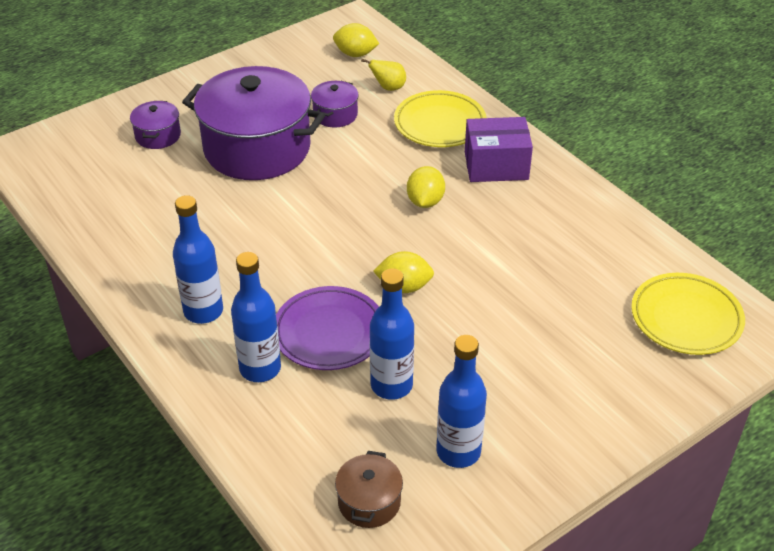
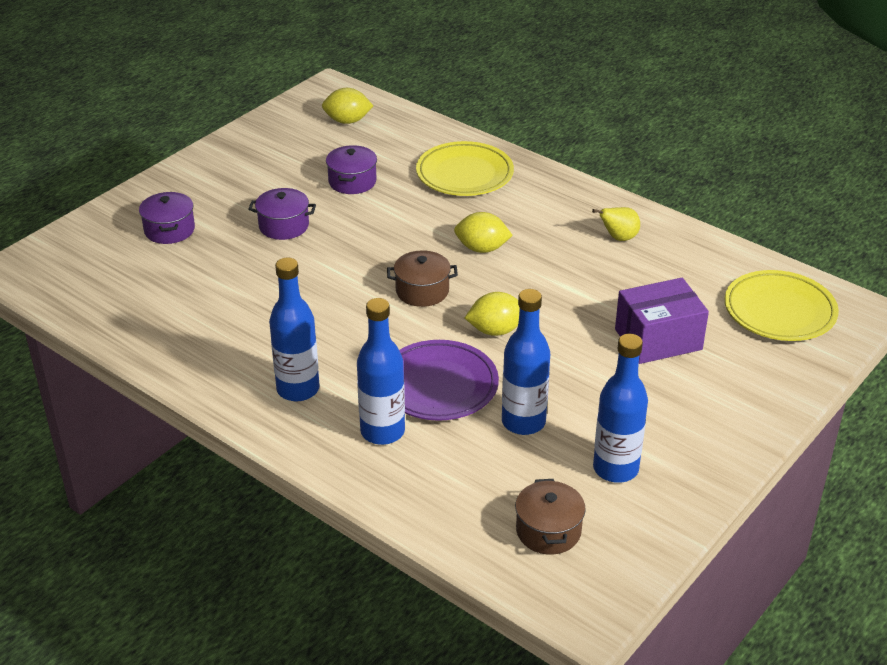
camera: 15 degrees left, 5 degrees down
(257, 148) = (284, 226): purple pot -> purple pot, size x0.43
(353, 234) = (422, 291): none -> brown pot
(388, 88) = (396, 148): yellow pear -> yellow pear (618, 238)
(425, 201) = (482, 249): yellow lemon -> yellow lemon turned 75 degrees counterclockwise
(496, 165) = (538, 204): purple box -> purple box (658, 339)

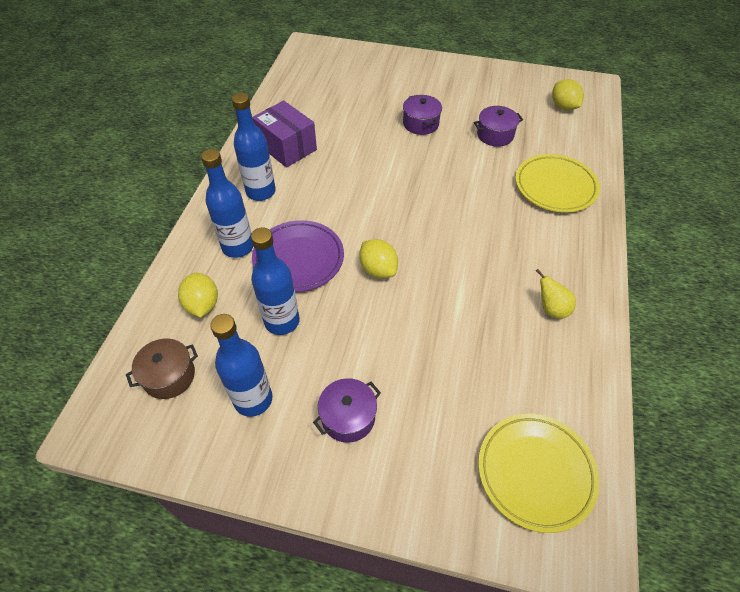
camera: 65 degrees right, 15 degrees up
(169, 230) = (381, 81): purple pot -> purple pot (348, 417)
(422, 291) = (397, 213): brown pot -> none
(482, 249) = (470, 228): yellow lemon -> yellow lemon (202, 305)
(658, 339) = (431, 381): purple box -> purple box (287, 147)

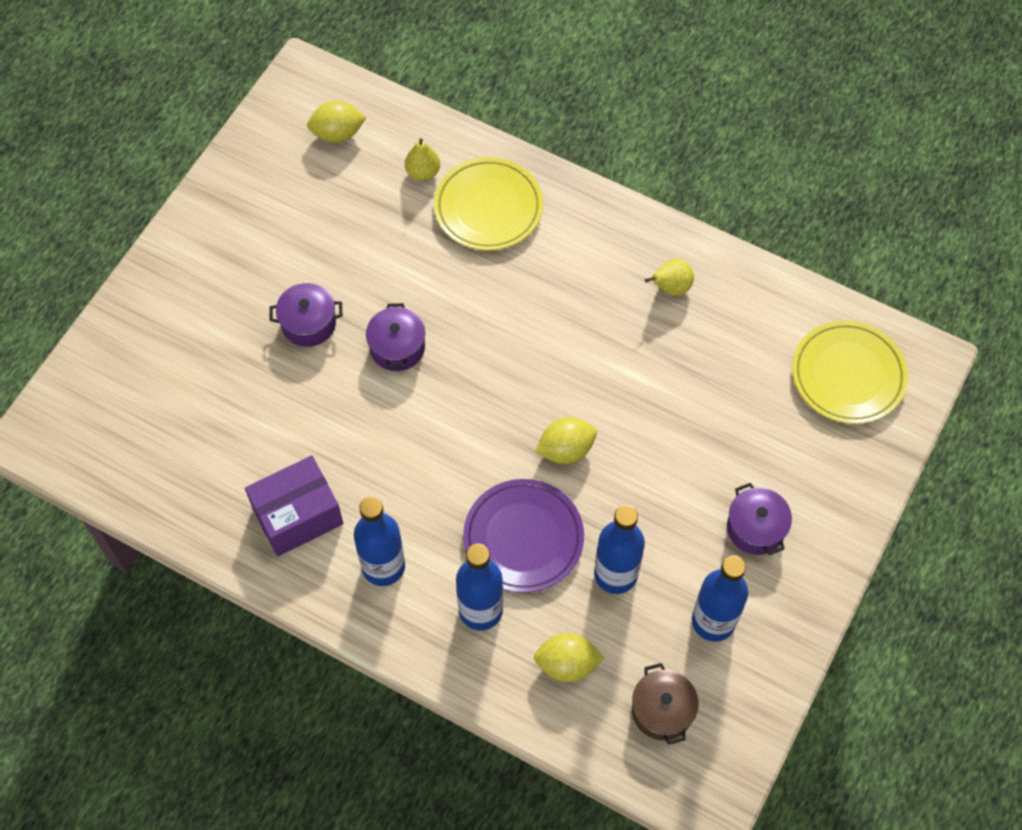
camera: 75 degrees left, 10 degrees up
(495, 135) = (367, 238): purple pot -> purple pot (397, 347)
(561, 149) = (423, 172): none -> yellow pear

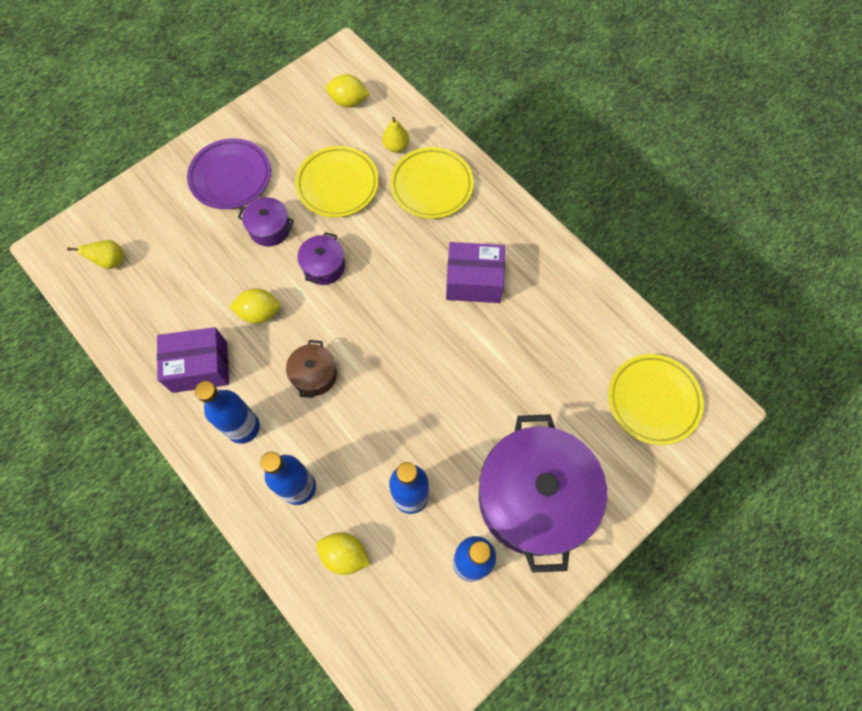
camera: 20 degrees right, 5 degrees up
(370, 242) = (337, 185): none -> yellow plate
(523, 538) = (353, 442): purple plate -> purple plate (231, 177)
(566, 449) = (413, 385): yellow lemon -> yellow lemon (259, 313)
(587, 307) = (473, 281): none -> purple box
(662, 710) = (402, 621): brown pot -> brown pot (314, 375)
(670, 288) = (541, 287): yellow pear -> yellow pear (110, 261)
(755, 528) = (533, 498): purple pot -> purple pot, size x2.31

